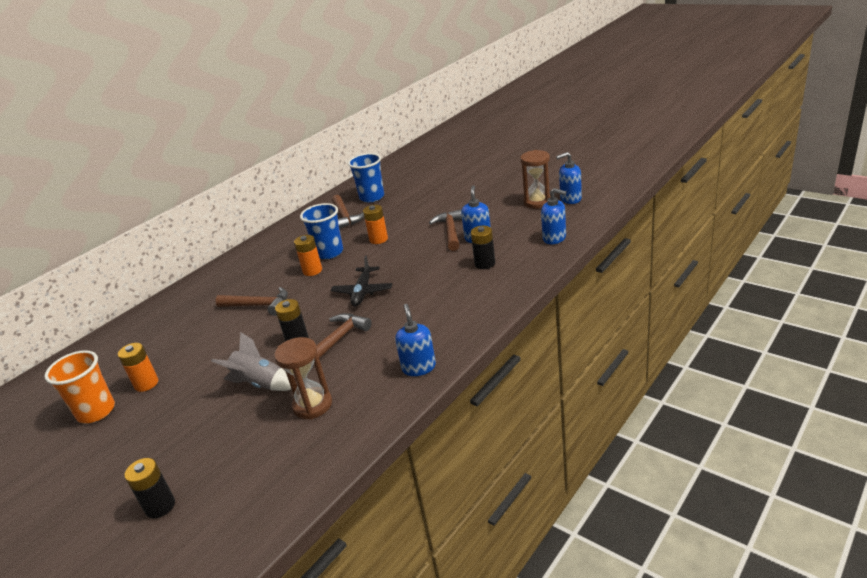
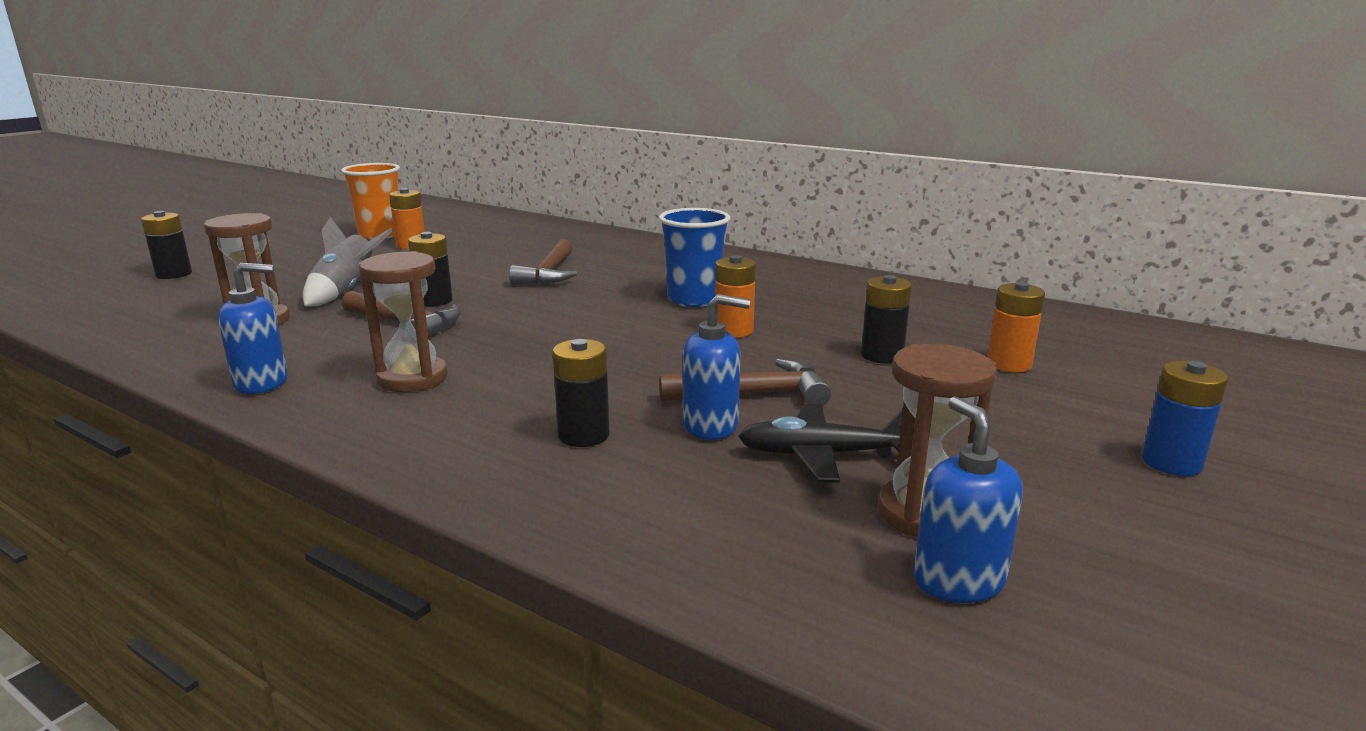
camera: 80 degrees right, 10 degrees down
(312, 271) = (635, 294): orange battery -> orange battery (1009, 364)
(345, 217) = (833, 300): brown hammer -> none
(362, 292) = (541, 330): black plane -> black plane (821, 455)
(372, 197) = (924, 315): blue cup -> none
(416, 206) = (882, 356): none -> black battery
(421, 318) = (412, 378): none -> brown hourglass
(506, 167) = (1171, 463): none -> blue battery
(554, 238) = (680, 537): blue soap dispenser -> none

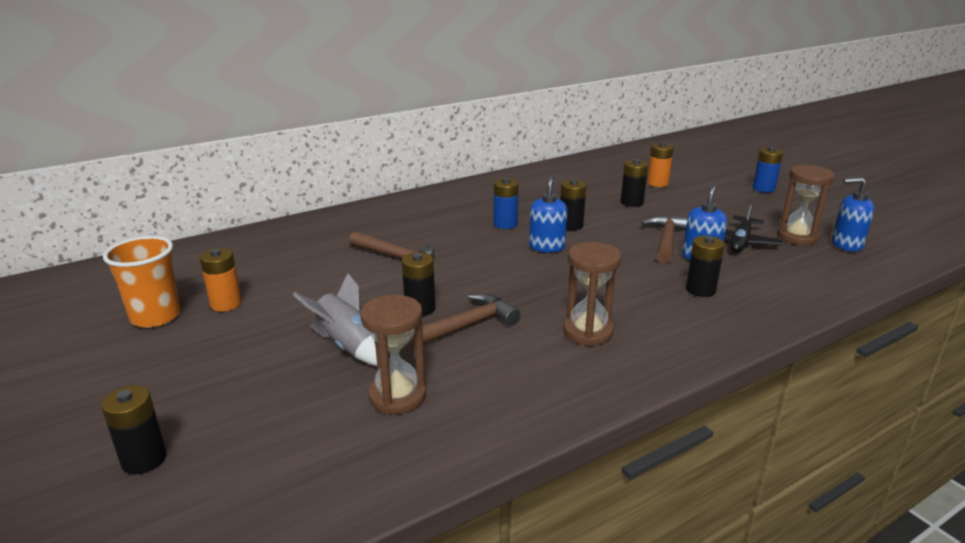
camera: 65 degrees left, 5 degrees up
(262, 383) = (560, 395): blue soap dispenser -> blue soap dispenser (547, 247)
(694, 299) = (505, 224): blue cup -> blue battery
(733, 331) = (571, 225): orange battery -> black battery

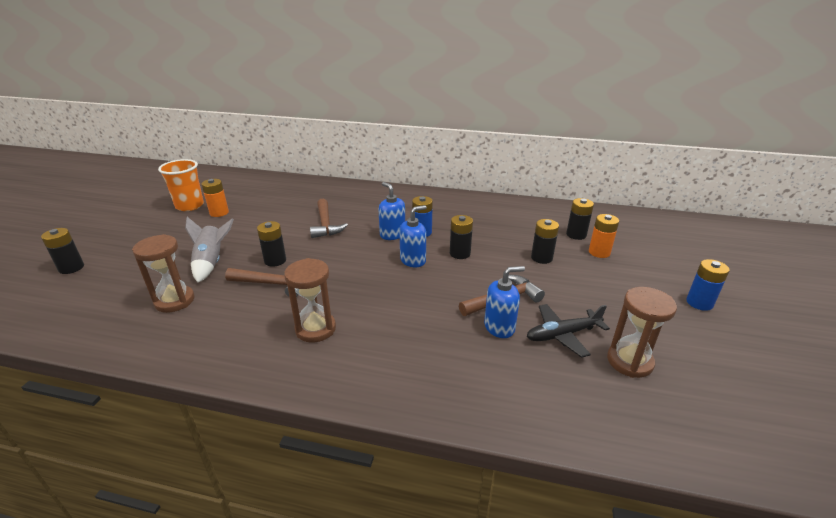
camera: 45 degrees right, 5 degrees up
(700, 290) = (443, 350): black battery -> black battery (576, 235)
(846, 245) = (669, 399): blue soap dispenser -> blue soap dispenser (392, 234)

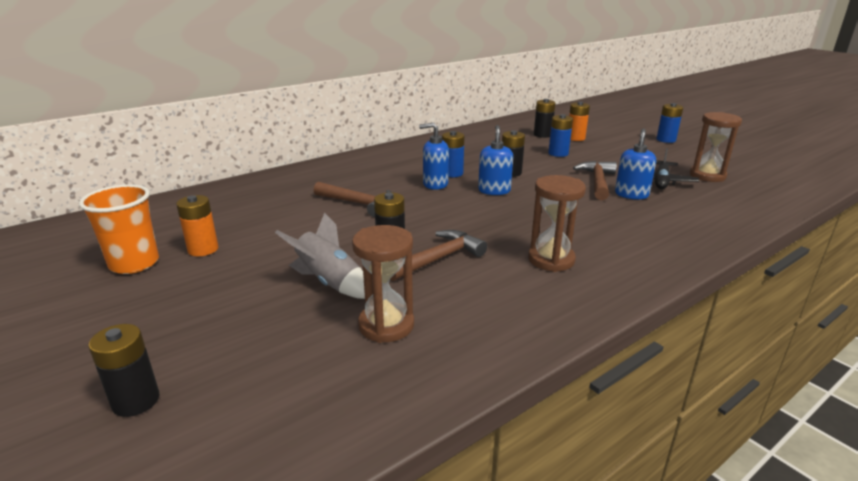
camera: 50 degrees left, 5 degrees down
(541, 258) = (558, 153): black battery -> blue battery

